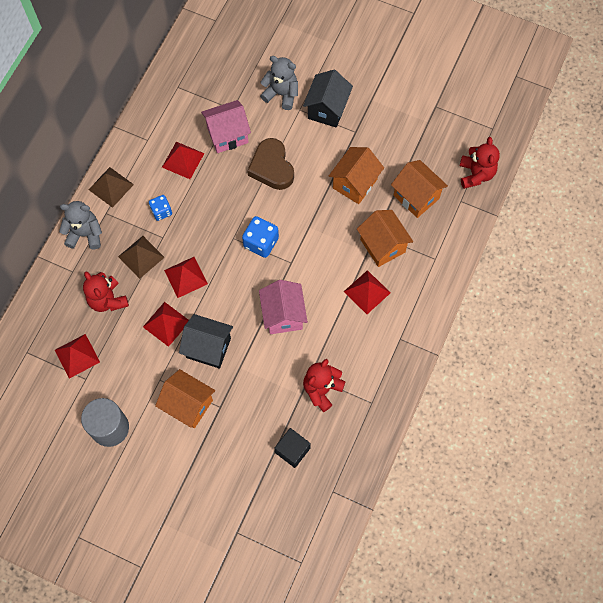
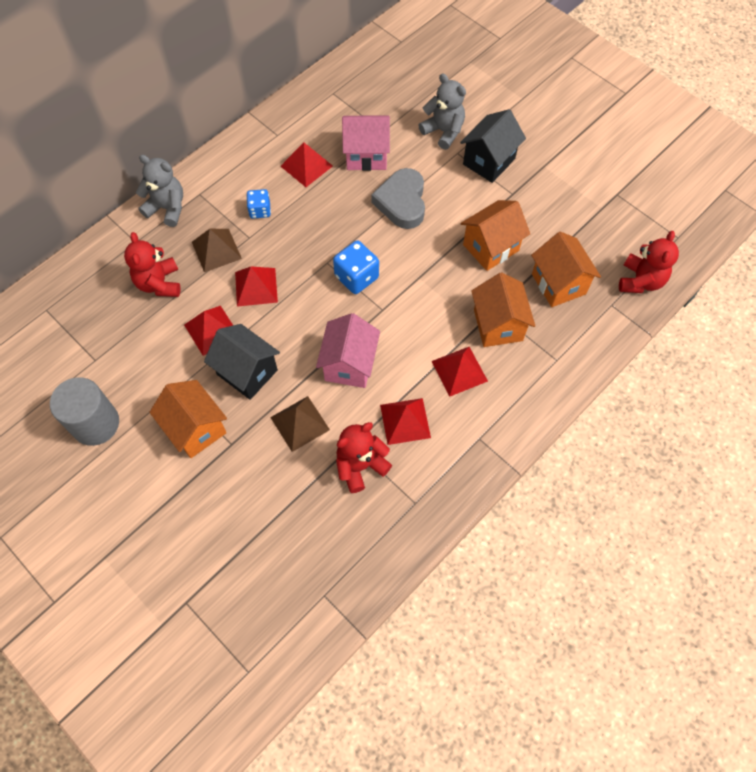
camera: 20 degrees right, 5 degrees down
(77, 356) = (97, 332): red pyramid -> red pyramid (405, 421)
(111, 187) = (217, 169): brown pyramid -> brown pyramid (300, 423)
(272, 167) = (402, 202): brown heart -> grey heart
(292, 450) = (295, 526): black cube -> none

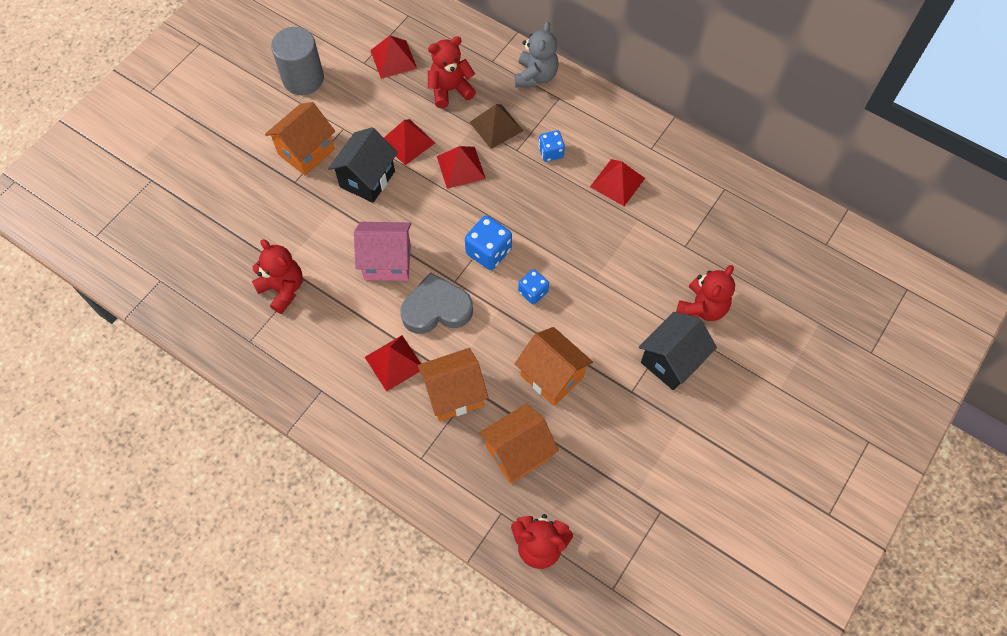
camera: 80 degrees right, 0 degrees up
(300, 423) = (320, 231): brown pyramid -> none
(366, 155) = (646, 235): pink house -> none
(402, 202) = (592, 279): grey heart -> grey heart (436, 309)
(405, 421) = (332, 320): red pyramid -> red pyramid (393, 59)
(406, 248) = (533, 292): none -> blue dice
(443, 131) = (702, 307): grey teddy bear -> red teddy bear
(489, 161) = (671, 361): black house -> black house turned 75 degrees counterclockwise

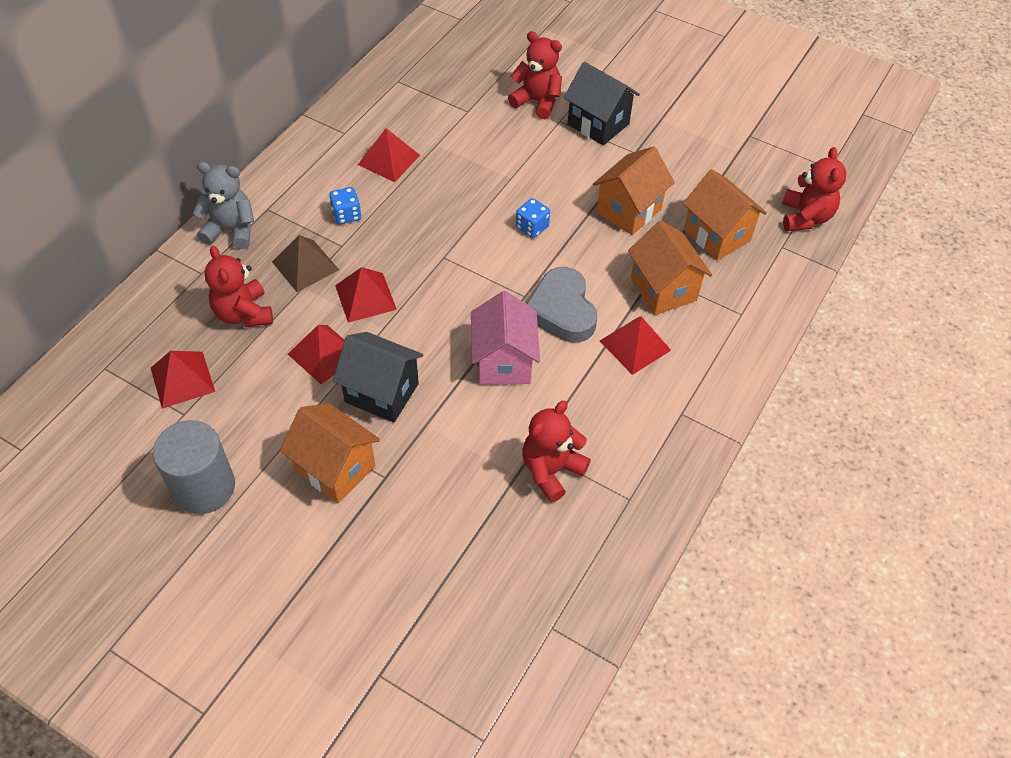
camera: 95 degrees left, 10 degrees down
(488, 252) = (483, 266): blue dice -> none

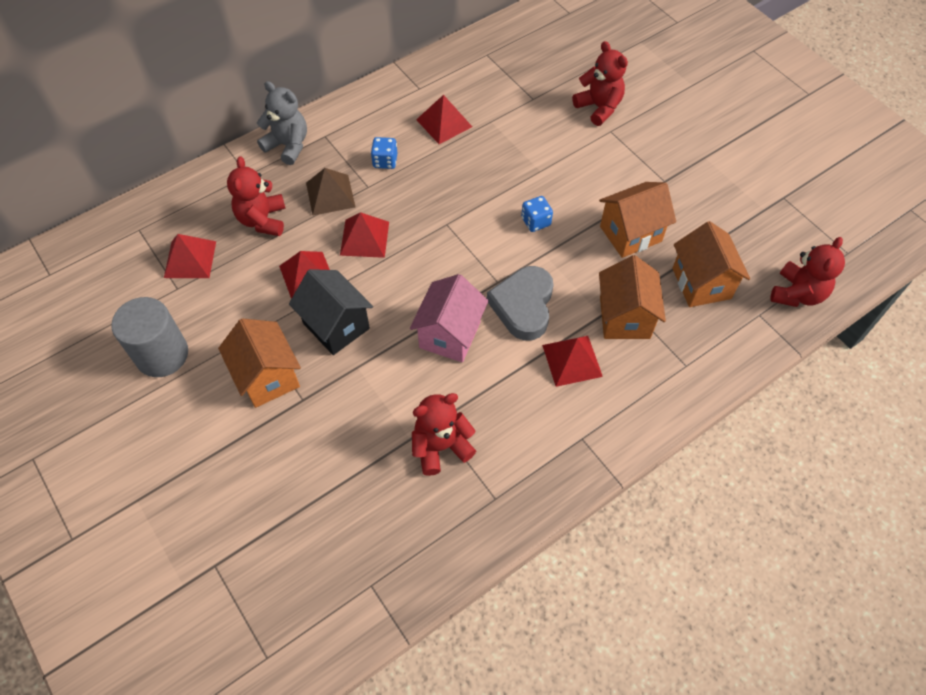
camera: 25 degrees right, 5 degrees up
(598, 124) = (644, 144): black house -> none

